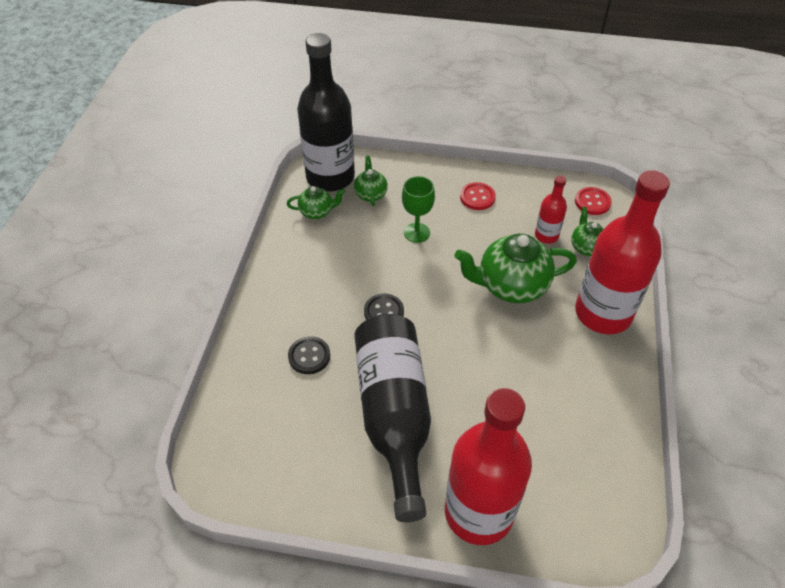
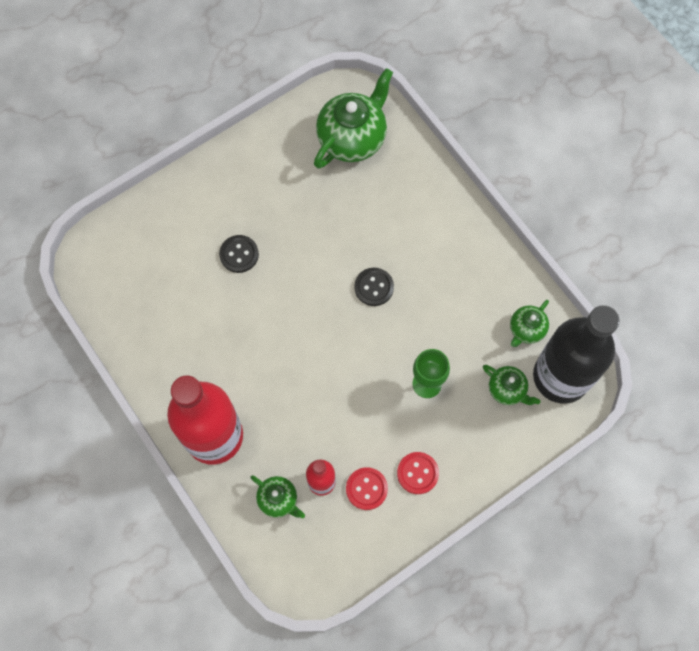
camera: 135 degrees right, 20 degrees up
(309, 356) = (385, 209): black button -> black button (239, 254)
(394, 415) = (287, 219): black bottle -> none
(478, 512) = (180, 207): red bottle -> none
(511, 286) = (304, 398): green teapot -> green teapot (352, 138)
(592, 202) = (315, 565): red button -> red button (366, 489)

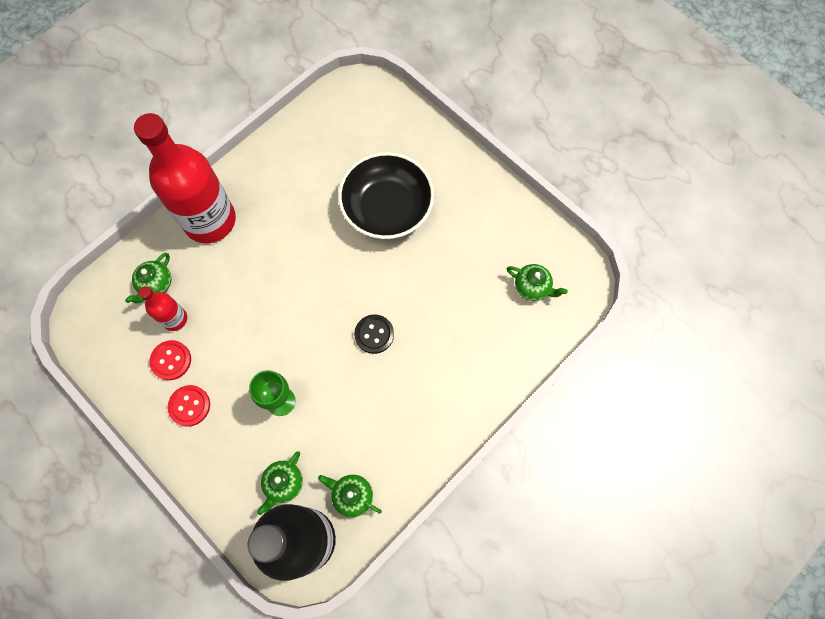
camera: 80 degrees right, 0 degrees up
(239, 254) = (387, 207): black button -> black bowl
(352, 138) = (532, 287): green teapot -> green teapot, size x0.52

